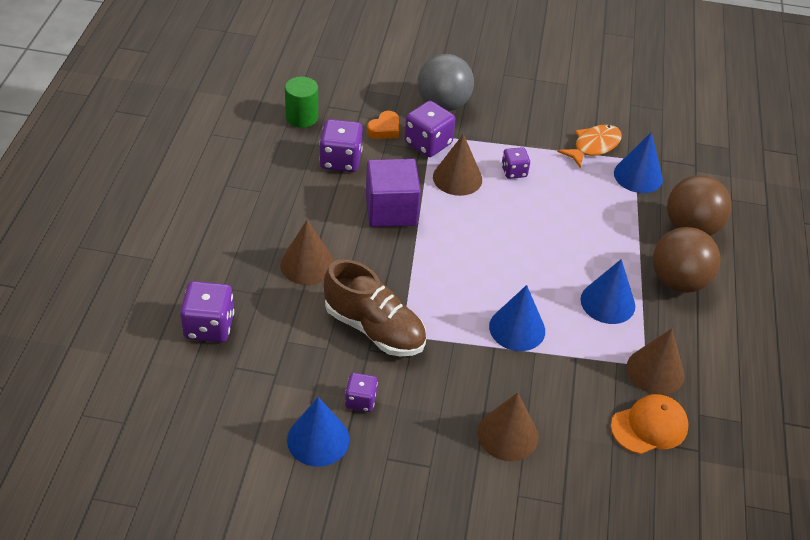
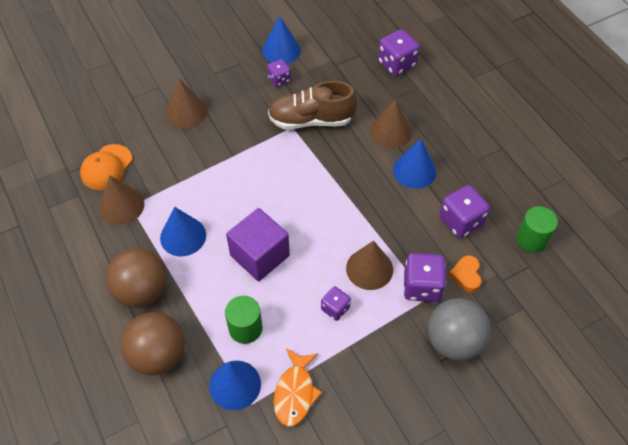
camera: 145 degrees right, 10 degrees up
(391, 210) = (385, 206): purple cube -> purple cube (260, 255)
(517, 328) = (229, 176): blue cone -> blue cone (414, 170)
(601, 202) = (245, 328): none -> green cylinder

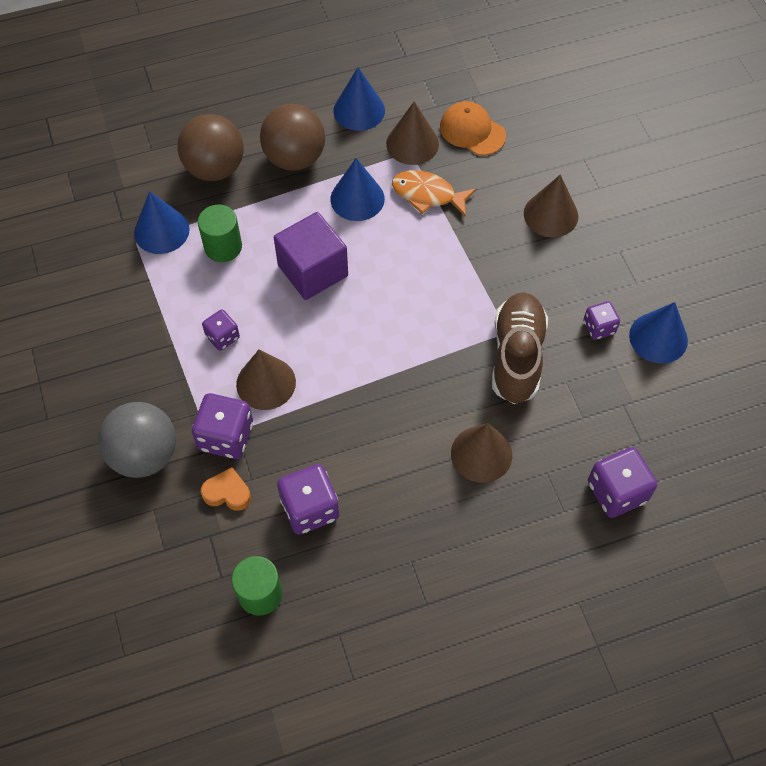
camera: 100 degrees right, 5 degrees up
(295, 392) = (135, 283): orange fish -> orange fish (427, 195)
(414, 170) = (406, 470): blue cone -> blue cone (359, 110)

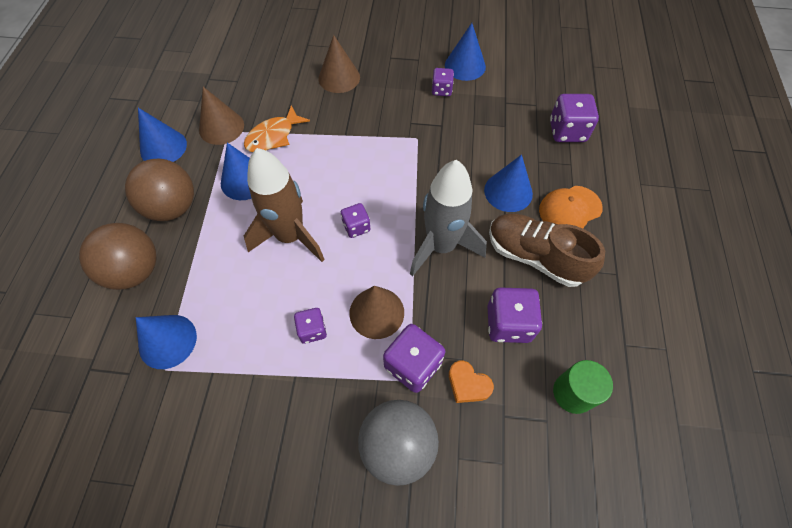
camera: 65 degrees left, 0 degrees up
(223, 247) = (221, 295): green cylinder -> none
(227, 492) = (468, 384): orange heart -> orange heart turned 90 degrees counterclockwise
(313, 271) = (290, 236): purple cube -> brown rocket
(354, 323) = (356, 227): none -> purple dice
(371, 412) = (441, 246): none -> grey rocket
(472, 131) = (238, 90): orange cap -> orange cap (569, 209)
(481, 454) = (508, 192): brown cone -> blue cone
(516, 356) = (440, 141): brown shoe -> brown shoe (535, 257)

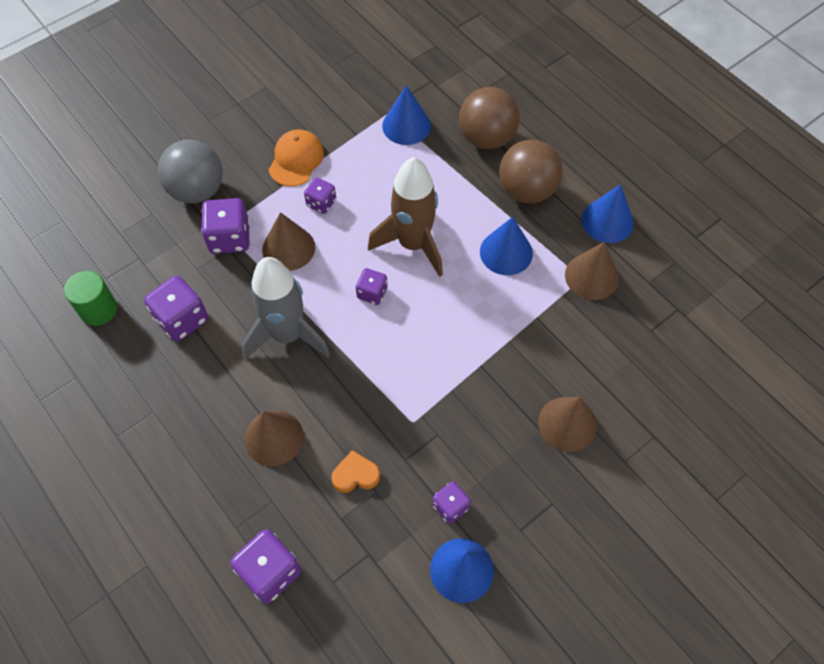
camera: 135 degrees right, 0 degrees up
(273, 136) = (538, 307): orange fish -> none
(468, 384) = (180, 256): orange heart -> orange heart (355, 475)
(508, 192) = (274, 437): blue cone -> brown cone
(535, 257) = (200, 392): brown shoe -> none
(569, 209) = (201, 468): orange cap -> orange cap (296, 160)

